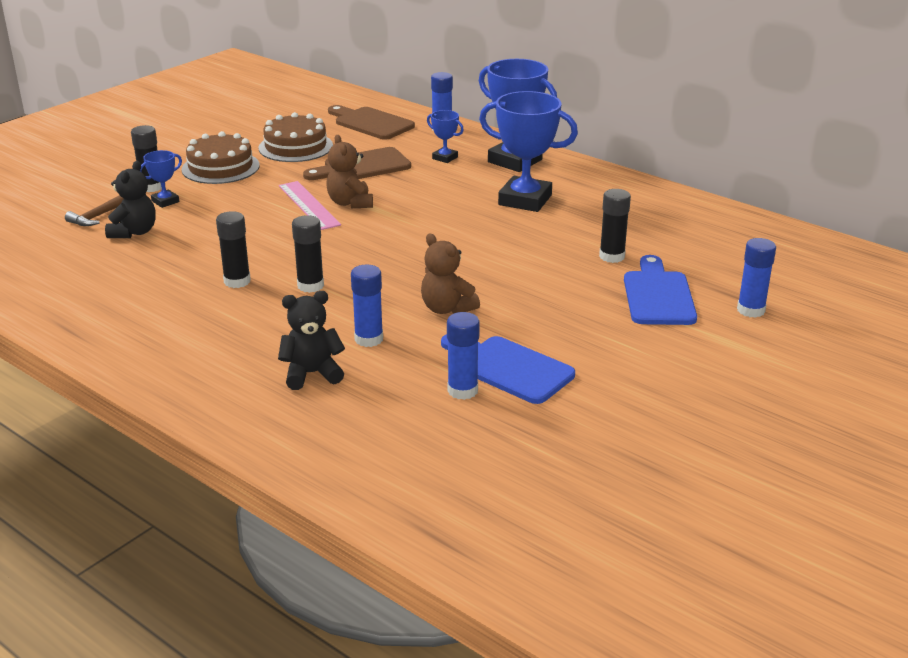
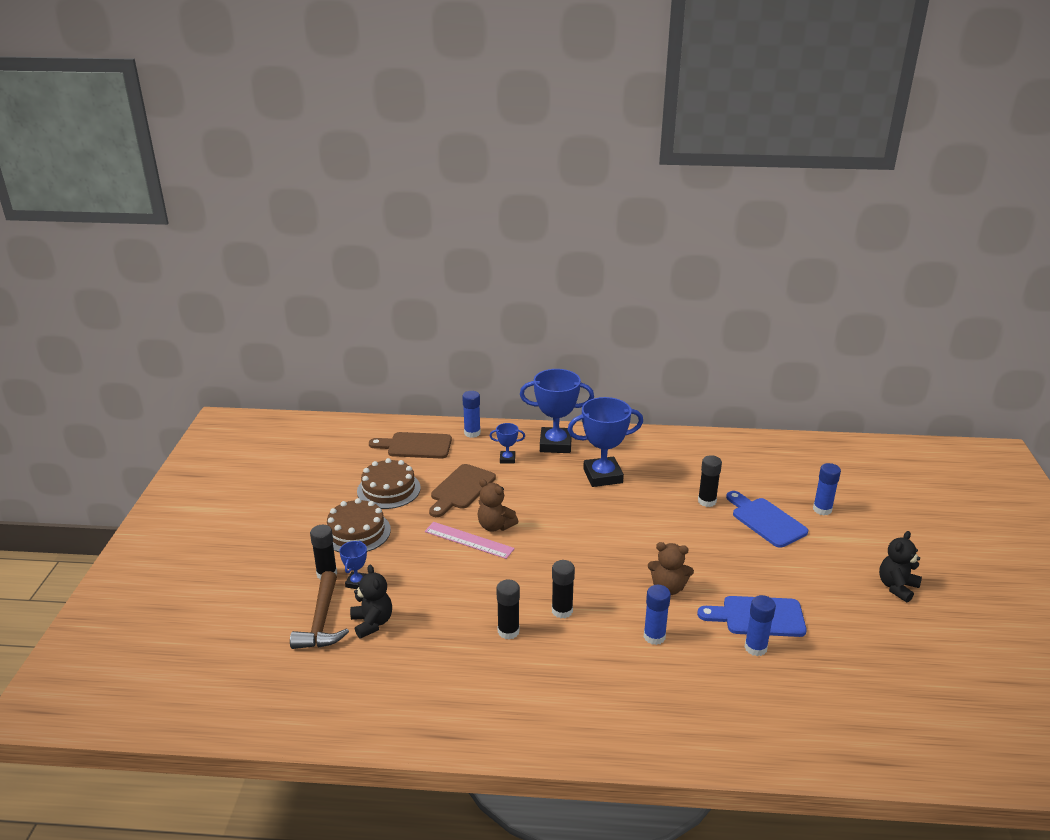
camera: 35 degrees left, 0 degrees up
(97, 216) = (321, 621): brown hammer -> brown hammer, size x1.66
(312, 374) = (657, 683): black teddy bear -> black teddy bear (897, 587)

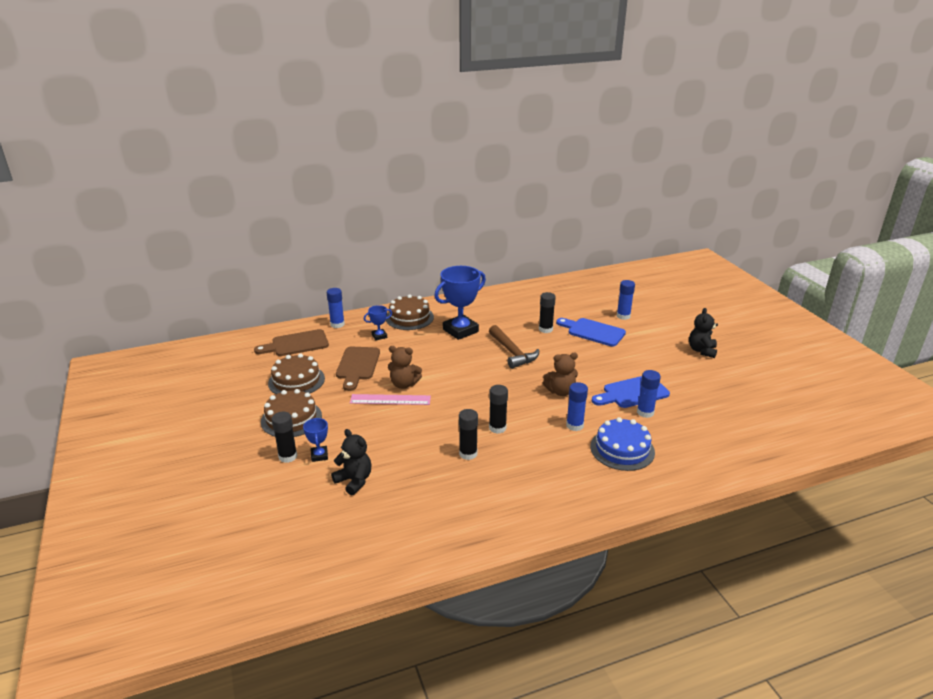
camera: 25 degrees left, 0 degrees up
(321, 621) = (309, 493): brown hammer -> brown hammer (512, 352)
(555, 444) = (409, 317): blue trophy -> brown cake
(691, 686) = (622, 449): none -> blue cake

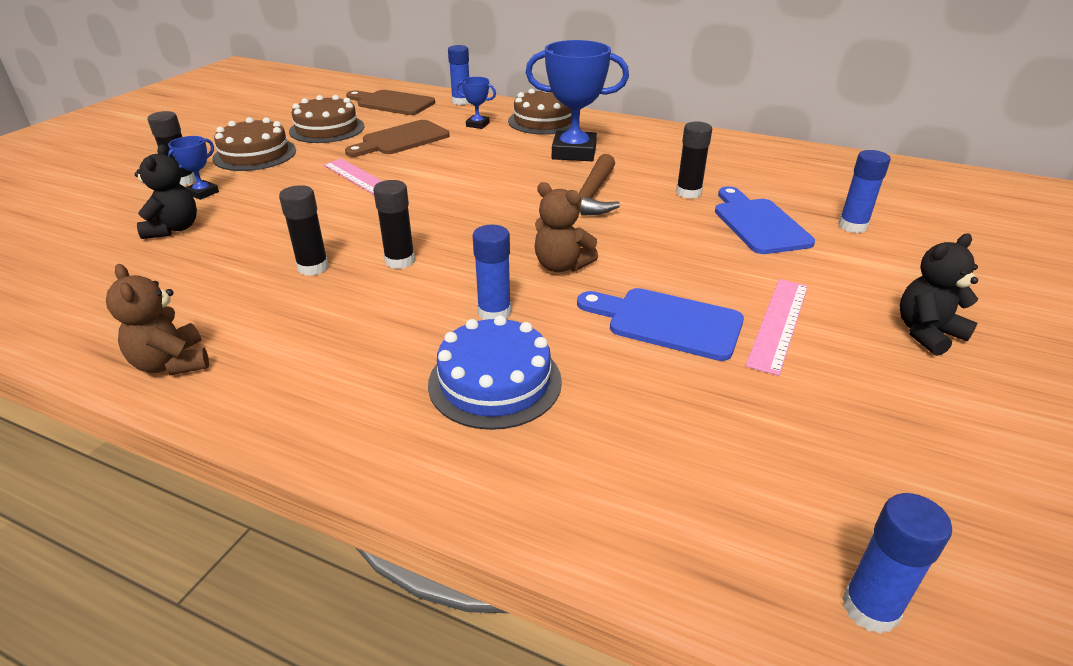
camera: 45 degrees right, 5 degrees up
(404, 384) = (405, 173): brown teddy bear -> brown teddy bear (172, 363)
(645, 412) = (634, 358): blue glue stick -> blue glue stick (870, 608)
(662, 372) = (779, 324): none -> pink ruler

